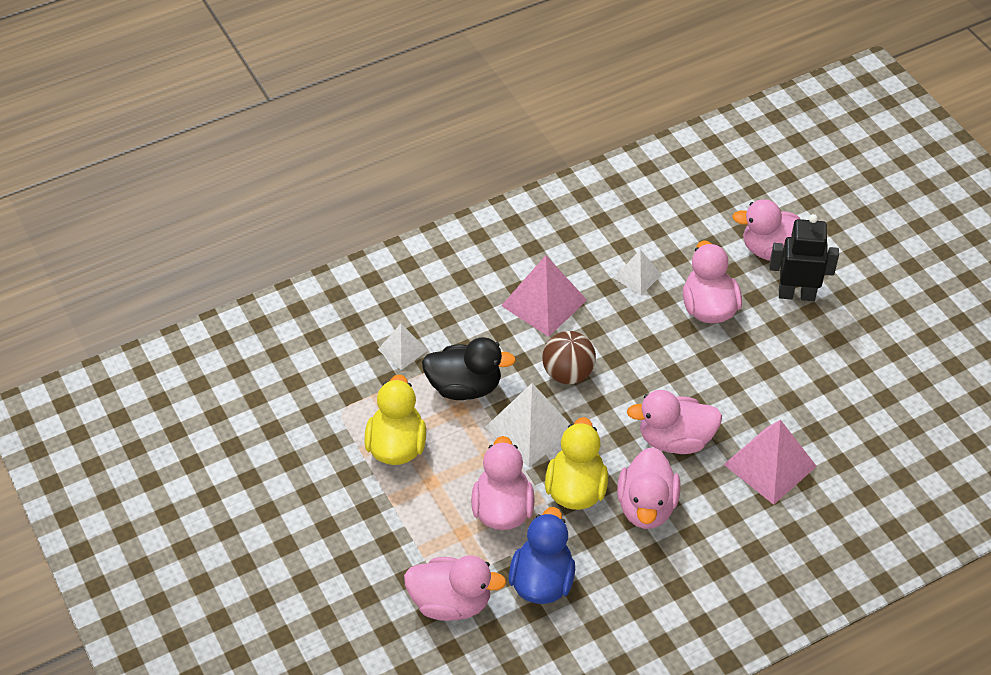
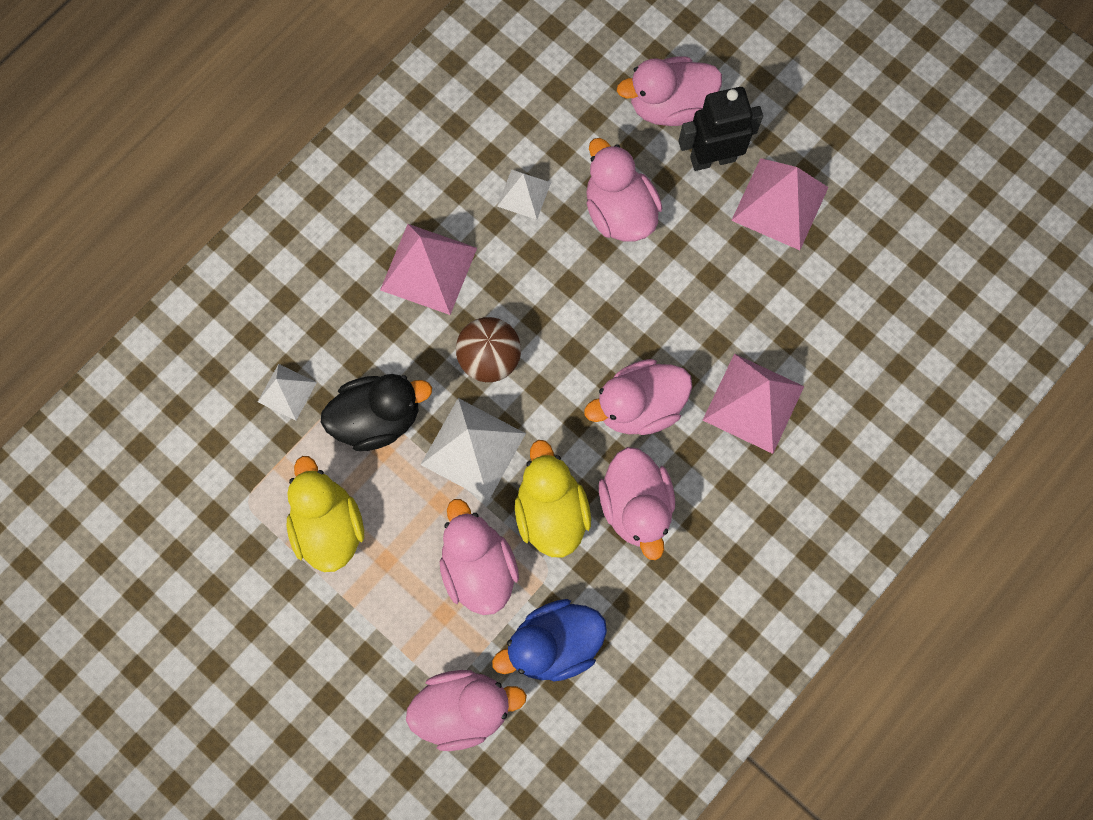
camera: 20 degrees left, 25 degrees up
(542, 581) = (554, 644): blue duck -> blue duck turned 105 degrees counterclockwise
(840, 338) = (779, 204): none -> pink pyramid

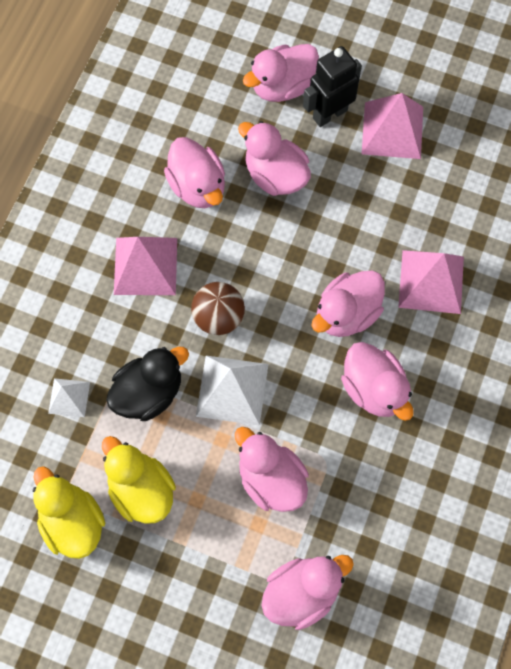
camera: 20 degrees left, 5 degrees down
(524, 194) = (198, 186): white pyramid -> pink duck
(551, 511) = (311, 416): yellow duck -> yellow duck (72, 521)
(554, 644) = (352, 516): blue duck -> none

